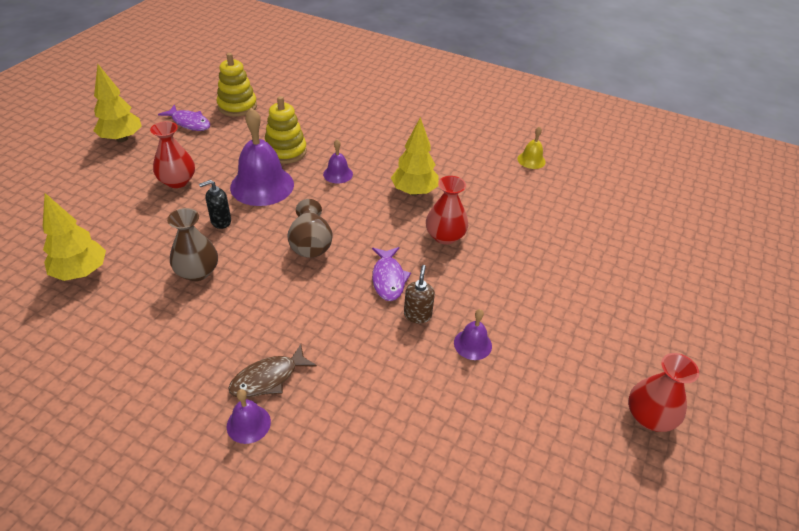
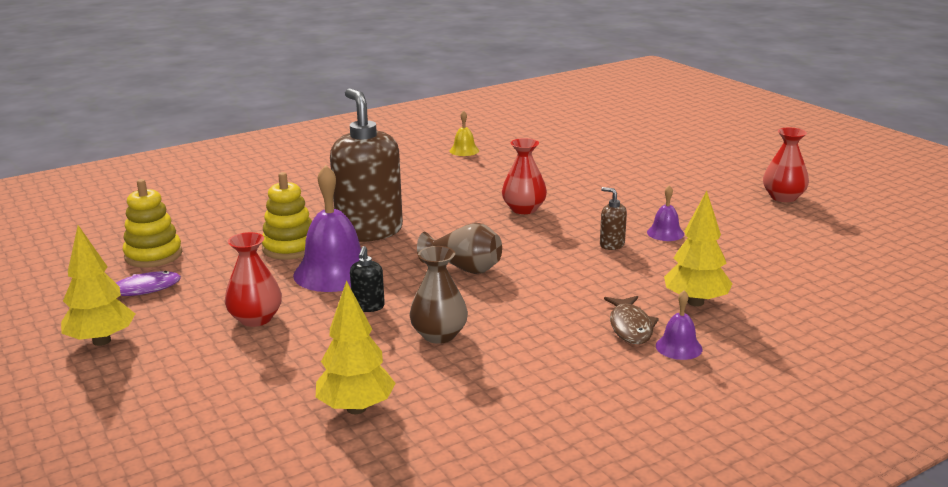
camera: 55 degrees left, 20 degrees down
(338, 174) = (369, 231): purple bell -> brown soap dispenser
(388, 279) = (553, 245): purple fish -> none
(414, 192) = (445, 205): yellow tree -> yellow tree (695, 302)

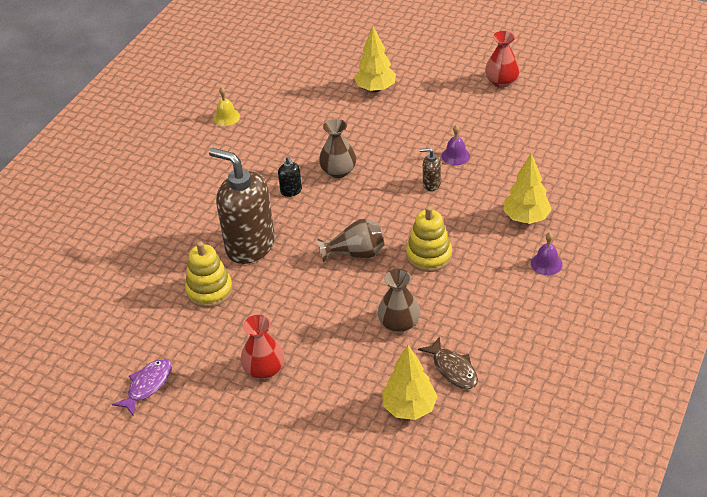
camera: 30 degrees left, 20 degrees up
(101, 341) = (180, 443): yellow tree -> yellow tree (375, 89)
(153, 255) = (112, 347): yellow stacking toy -> yellow stacking toy (429, 255)
(334, 272) = (270, 300): purple bell -> none
(368, 307) = (328, 321): black soap dispenser -> black soap dispenser (291, 191)
(524, 209) = (338, 171): red vase -> brown vase
(630, 327) = (506, 259): brown fish -> brown fish (453, 369)

